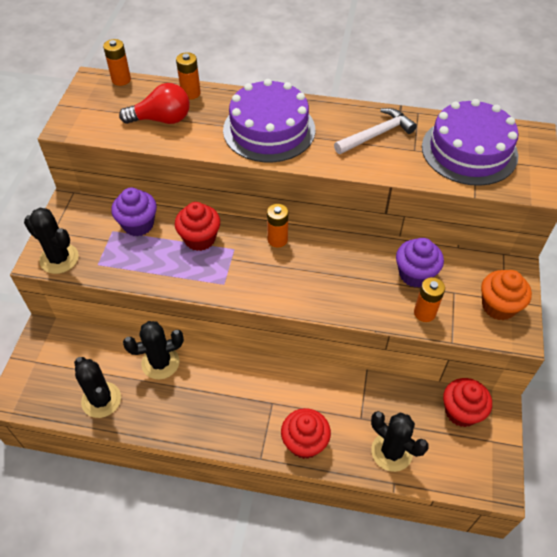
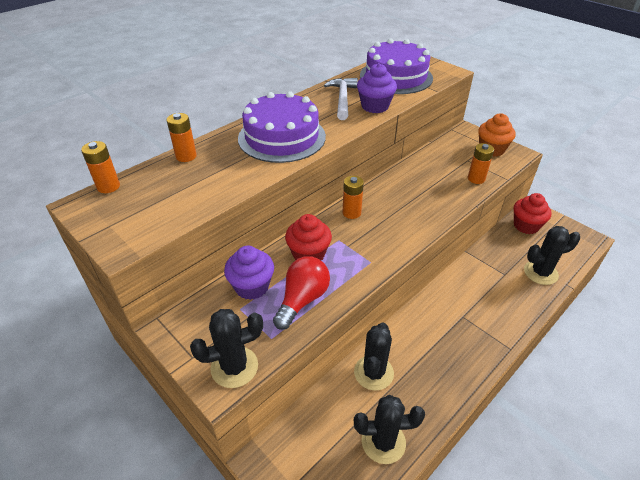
camera: 55 degrees left, 10 degrees down
(162, 119) = (196, 184): red light bulb -> red light bulb (302, 299)
(304, 442) = (510, 315): red cupcake -> none
(415, 274) = (440, 167): purple cupcake -> purple cupcake (375, 106)

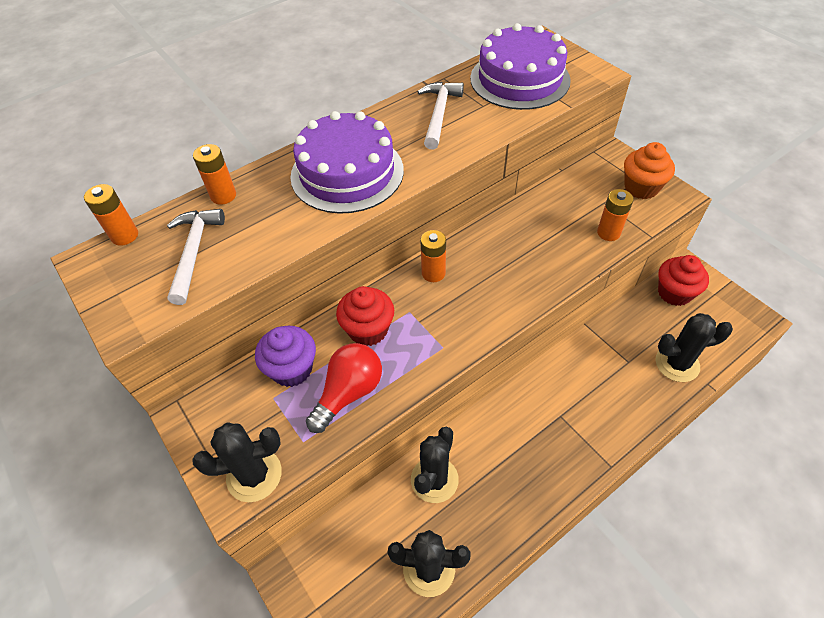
camera: 10 degrees right, 10 degrees up
(169, 194) = (194, 252): none -> white hammer
(375, 106) = (479, 129): purple cupcake -> none

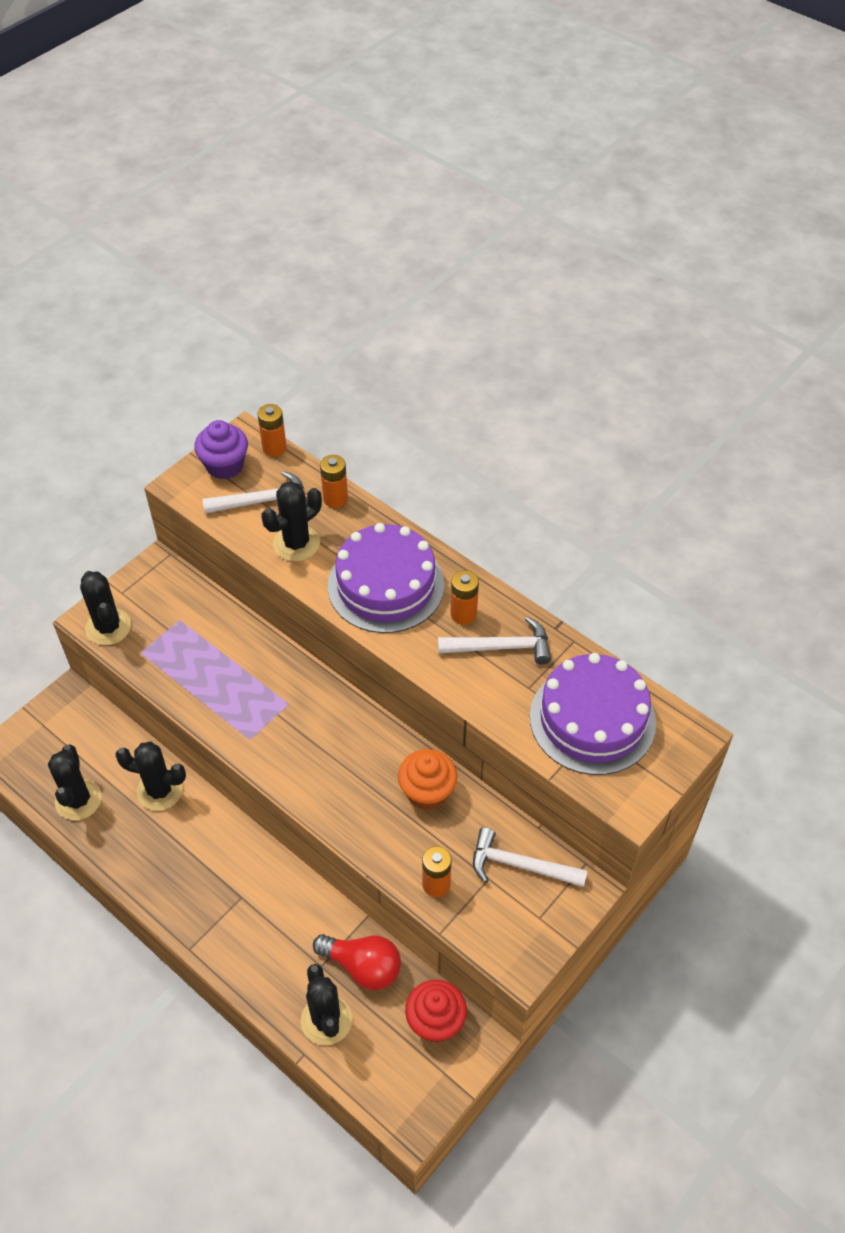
camera: 75 degrees right, 0 degrees up
(266, 230) = (296, 543): none -> black cactus
(292, 369) = (210, 625): purple cupcake -> purple cupcake (225, 466)
(349, 393) = (190, 674): red light bulb -> red light bulb (363, 966)
(368, 330) = (261, 673): red cupcake -> none
(433, 273) = (341, 715): orange battery -> orange battery (463, 614)
(594, 184) = (520, 865): none -> white hammer
(641, 188) = (526, 921): orange cupcake -> orange cupcake (427, 792)

